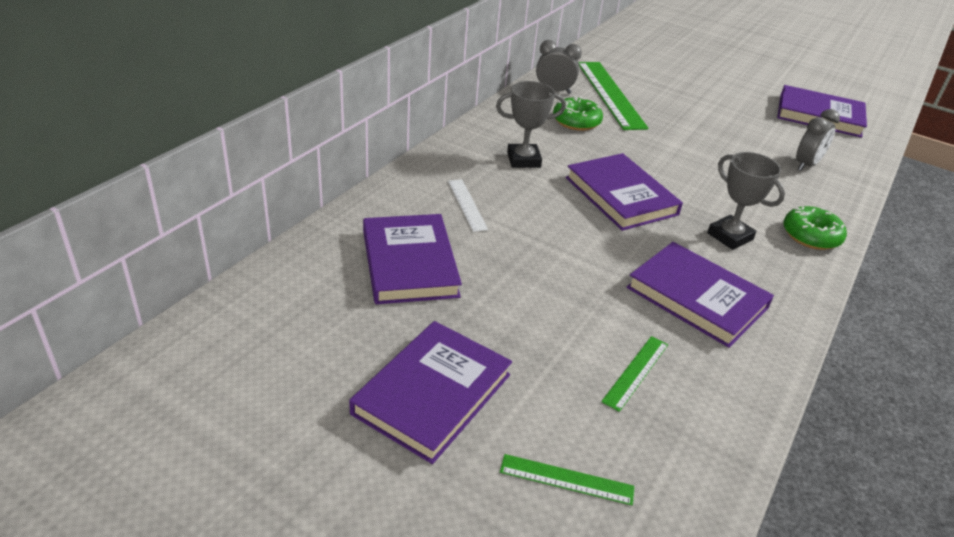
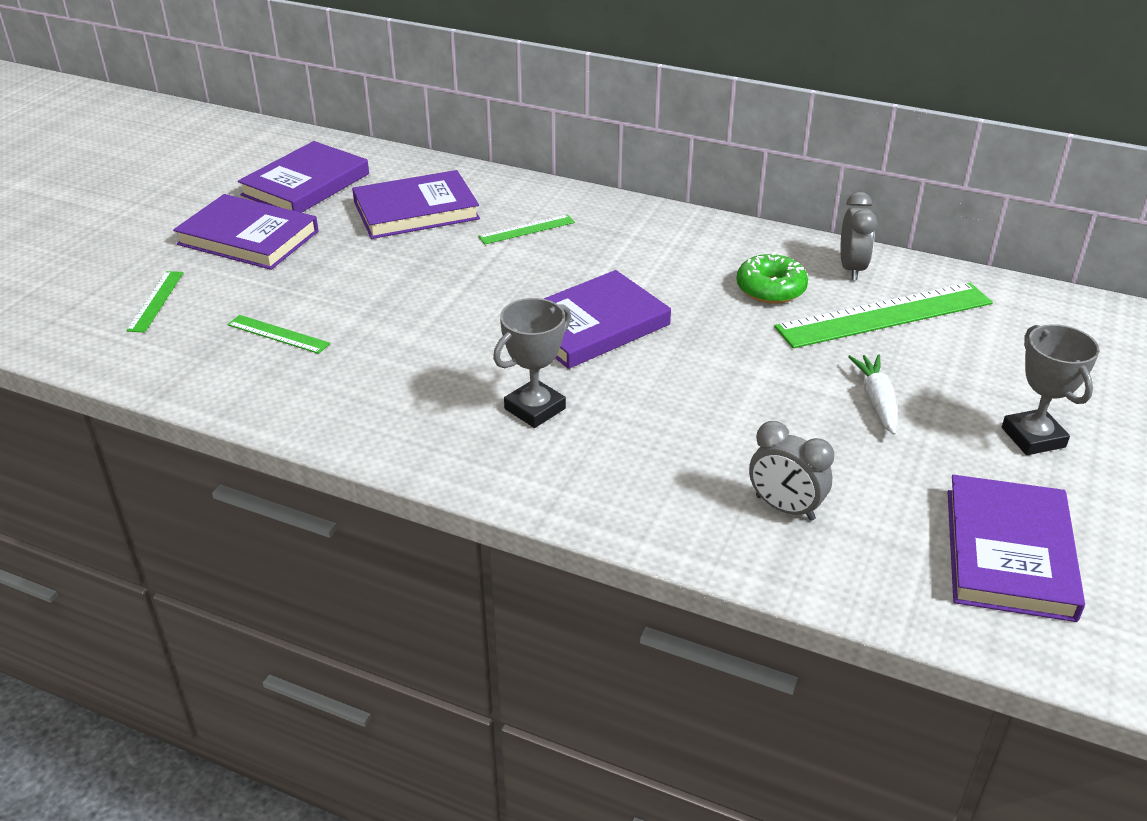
camera: 85 degrees right, 0 degrees up
(467, 205) = (527, 229): white ruler -> green ruler
(523, 160) = (641, 256): grey trophy -> grey trophy (1033, 437)
(696, 298) = (400, 376): purple book -> purple book (306, 184)
(700, 117) = (876, 400): none -> white carrot
(811, 236) = (565, 485): green donut -> none

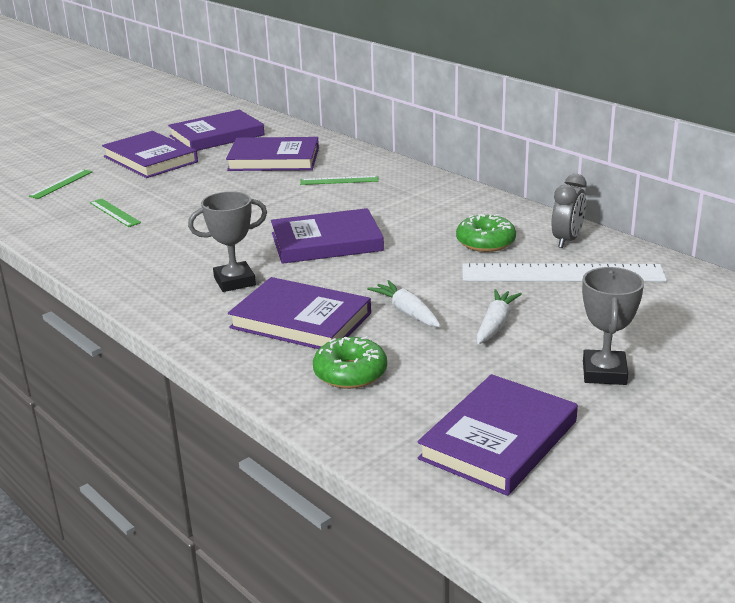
camera: 25 degrees right, 10 degrees down
(664, 447) = (301, 320): none -> purple book
(770, 406) = (406, 312): none -> white carrot
(785, 508) = (350, 373): grey clock -> green donut
(884, 315) = (562, 273): green ruler -> white ruler

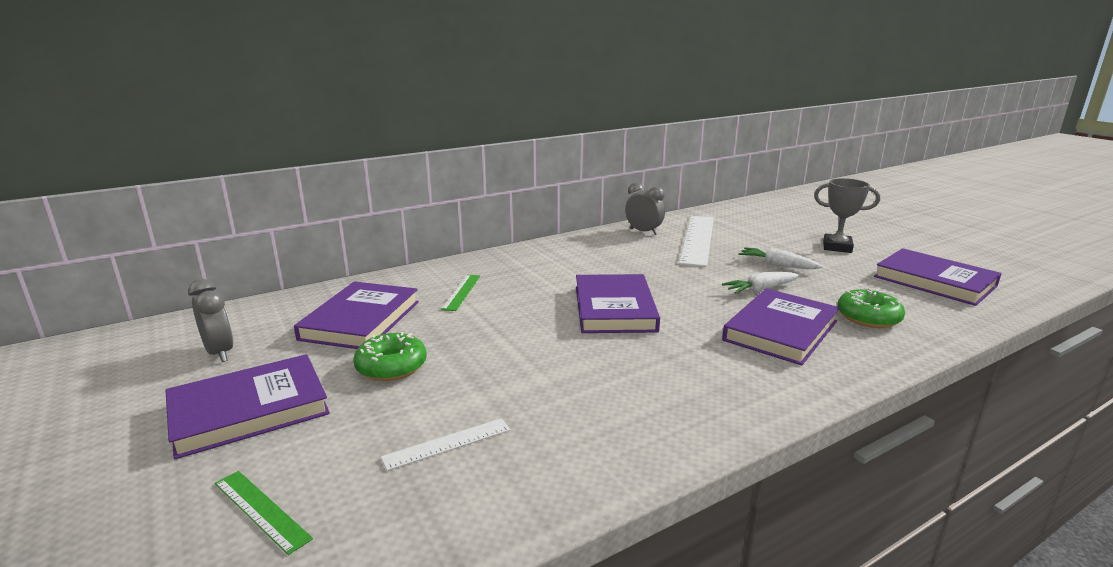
camera: 80 degrees left, 5 degrees down
(115, 212) = (447, 443): green ruler -> white ruler
(217, 136) = (219, 353): purple book -> grey clock
(234, 281) = (696, 358): grey trophy -> none
(485, 242) = (638, 253): green donut -> green donut (391, 367)

